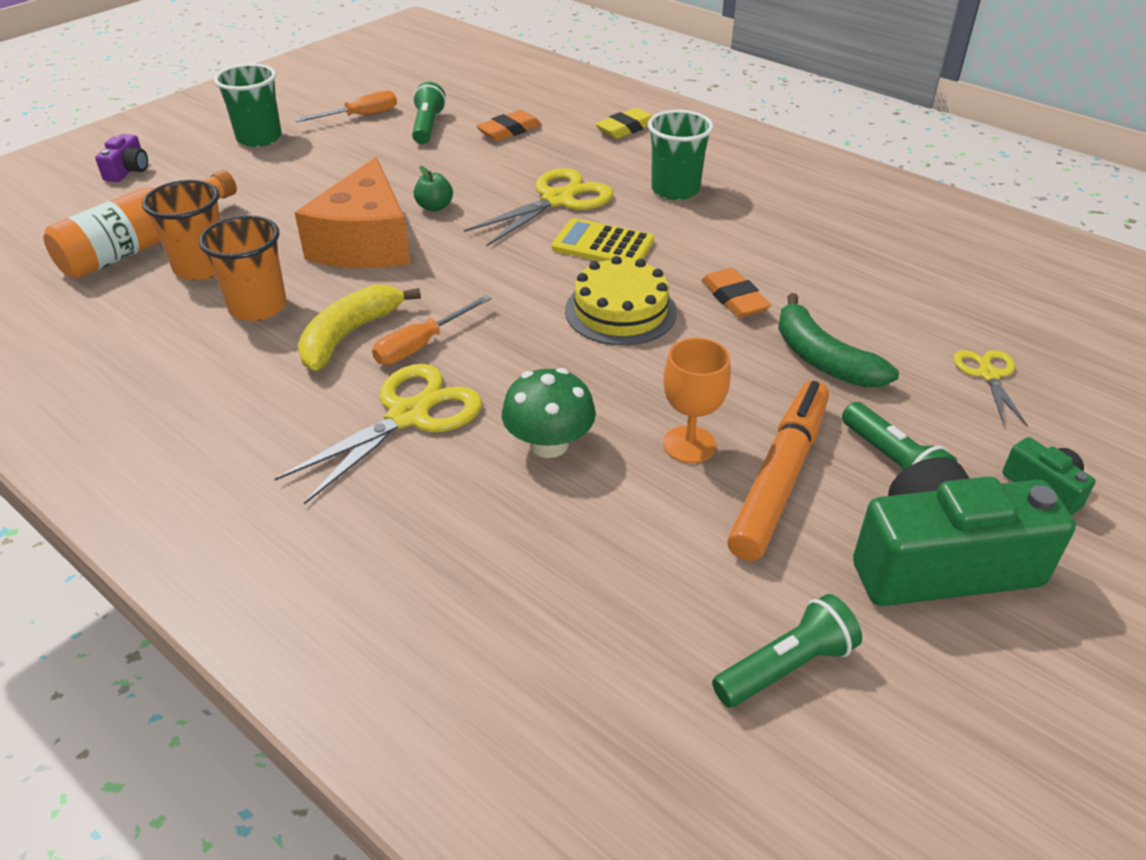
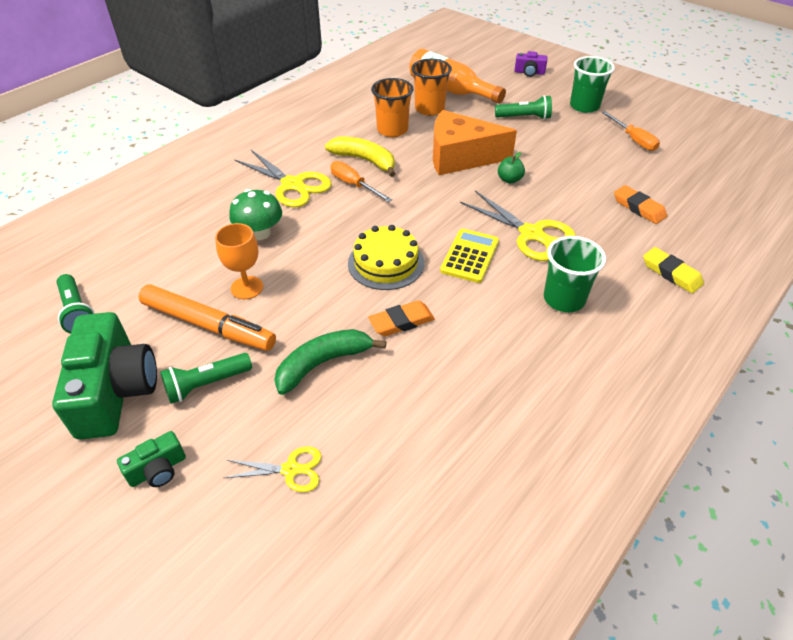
camera: 90 degrees right, 5 degrees up
(427, 126) = (629, 169): green flashlight -> green flashlight (524, 117)

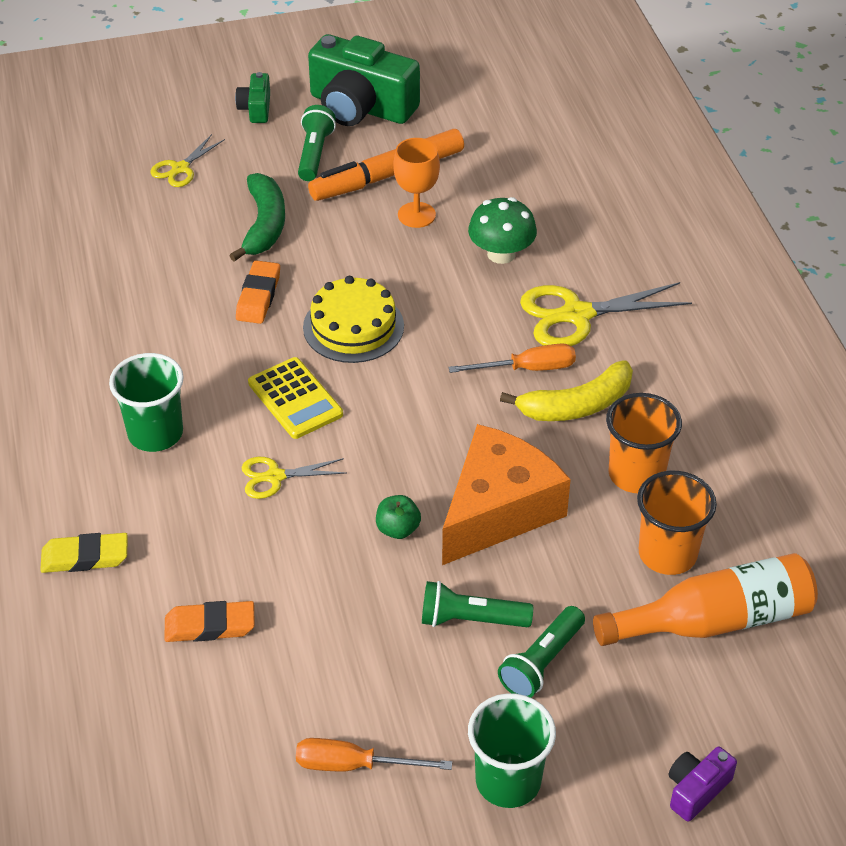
camera: 125 degrees right, 0 degrees up
(77, 312) = (487, 107): green flashlight -> green flashlight (471, 619)
(531, 234) = (275, 477): yellow scissors -> yellow scissors, size x0.56

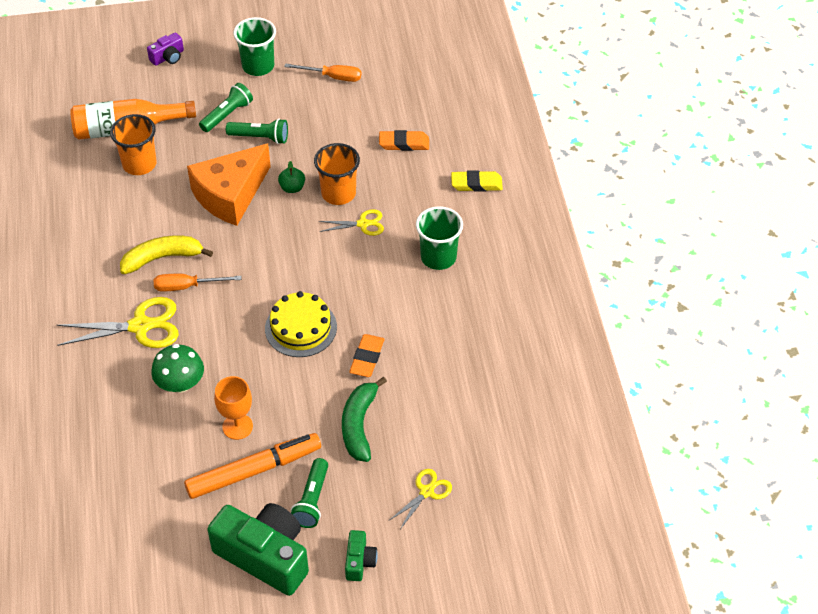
camera: 175 degrees left, 5 degrees up
(295, 399) = (346, 275): yellow calculator -> none
(636, 474) = (140, 211): orange cup -> orange cup (338, 193)

